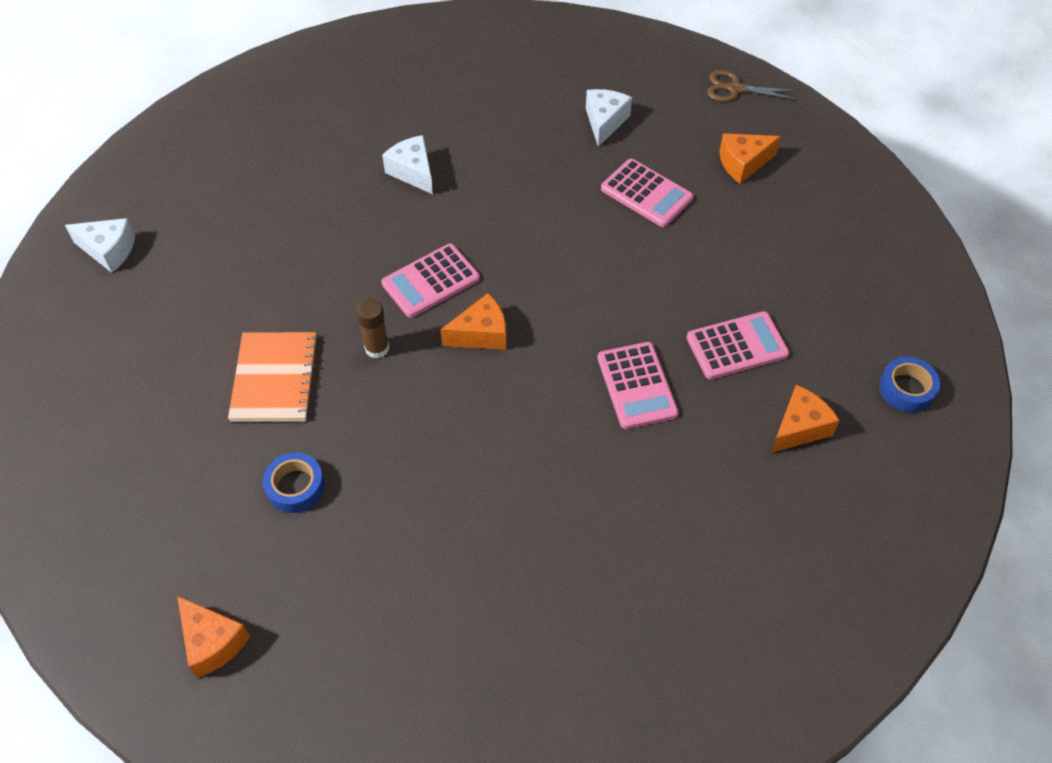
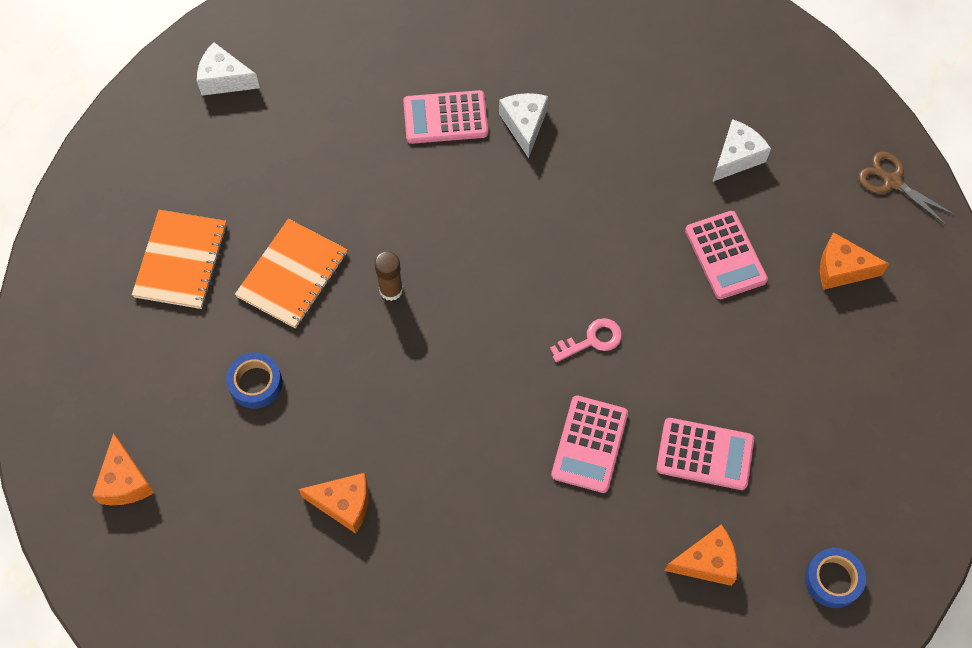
camera: 30 degrees right, 10 degrees up
(109, 250) = (224, 79): white cheese -> white cheese turned 150 degrees clockwise
(154, 417) = (181, 260): none -> orange notebook
(431, 281) = (474, 247): pink calculator -> pink calculator (445, 118)
(481, 334) = (486, 322): orange cheese -> orange cheese (344, 504)
(582, 305) = (592, 340): none -> pink key

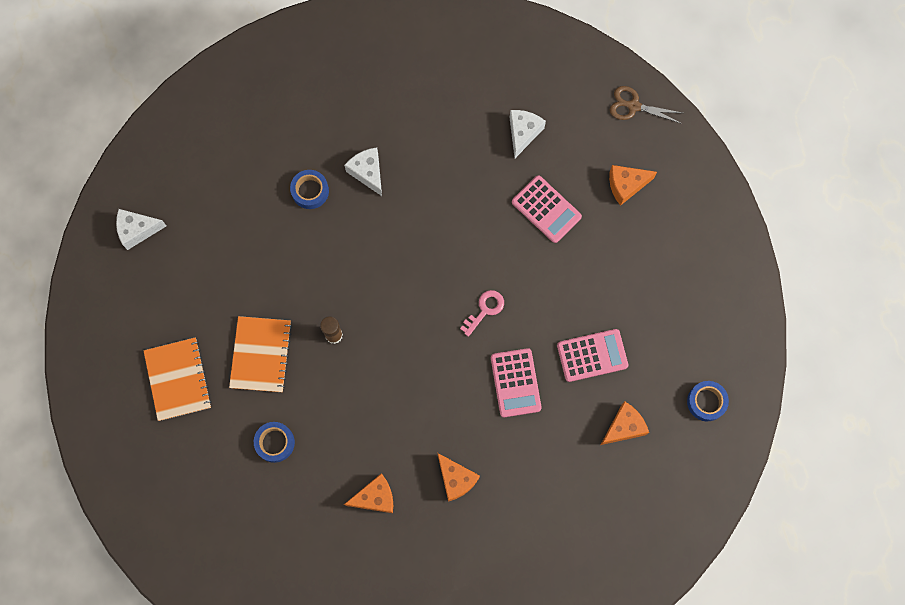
camera: 25 degrees left, 10 degrees up
(125, 481) = (222, 550): orange cheese -> orange cheese (456, 479)
(445, 118) = (310, 191): pink calculator -> blue tape

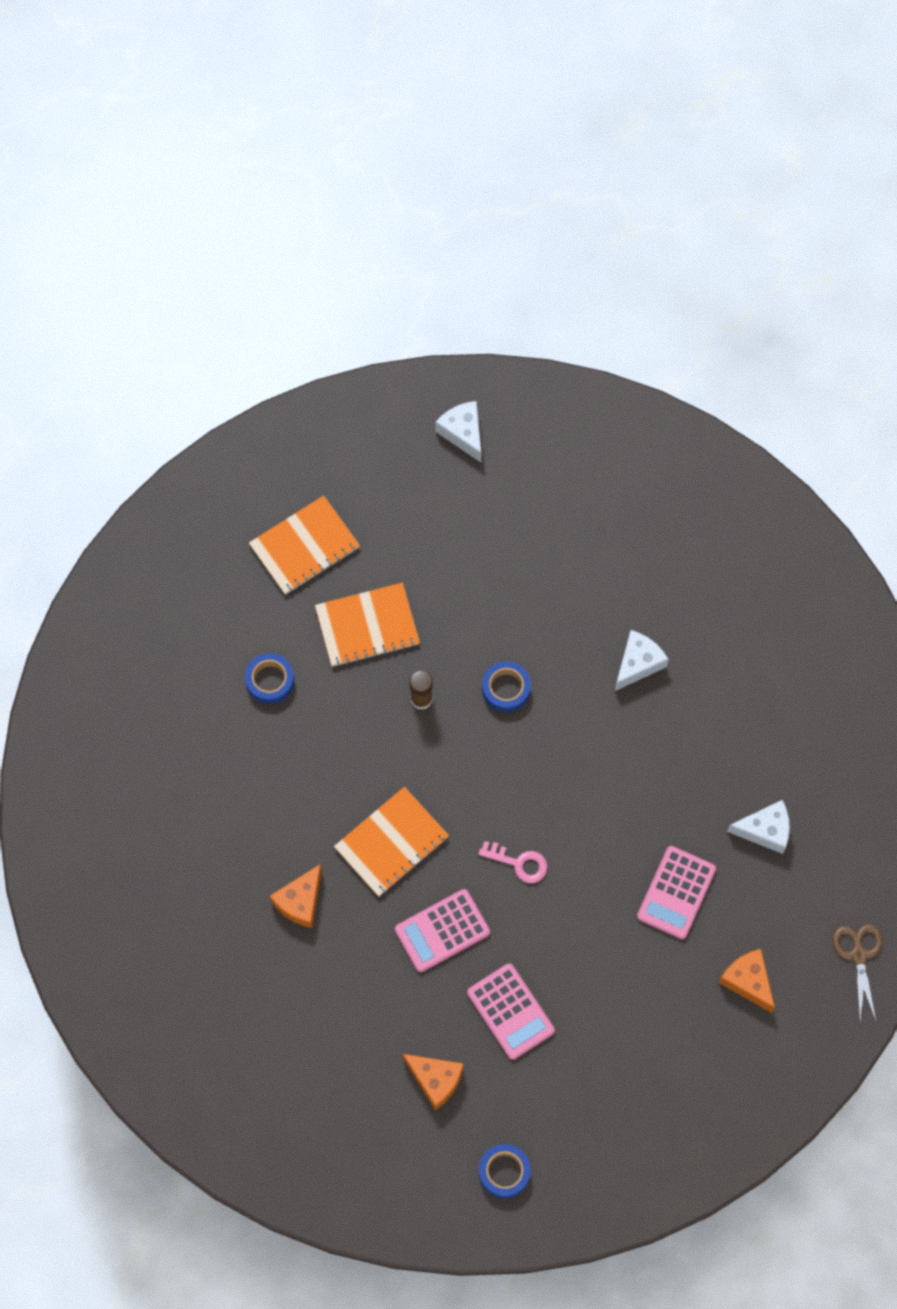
camera: 70 degrees right, 5 degrees down
(310, 191) = (587, 606): blue tape -> blue tape (506, 689)
(375, 497) = (246, 816): orange cheese -> none
(436, 396) = (391, 842): none -> orange notebook

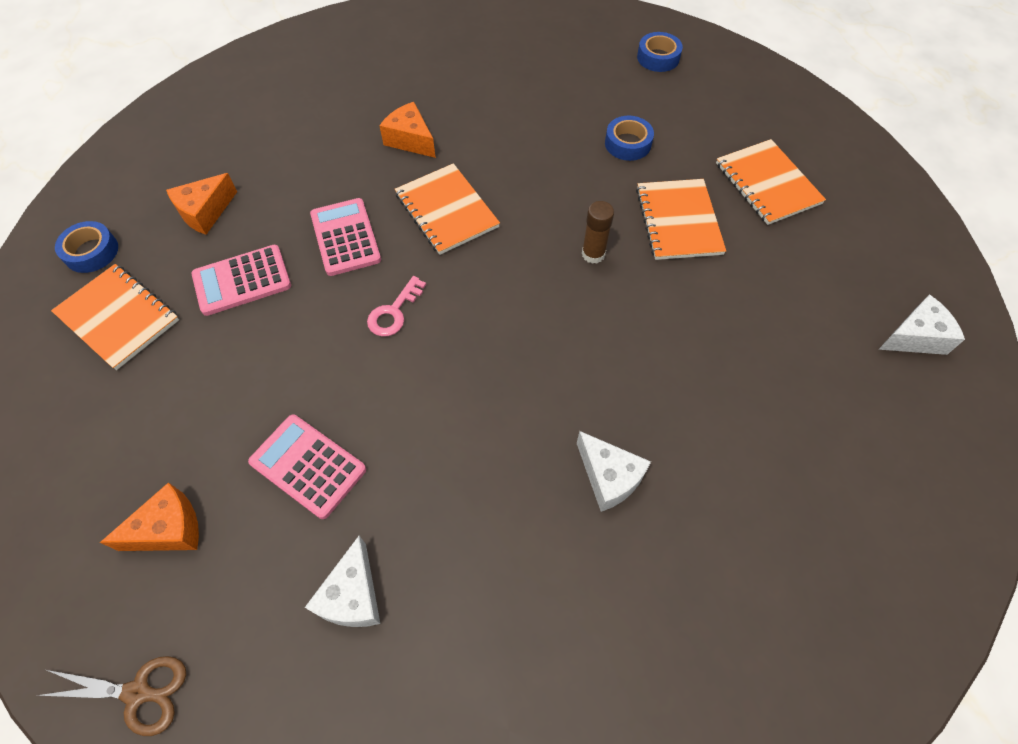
camera: 100 degrees right, 10 degrees down
(506, 689) = (594, 331): blue tape -> blue tape (658, 57)
(572, 1110) = (118, 317): none -> orange notebook

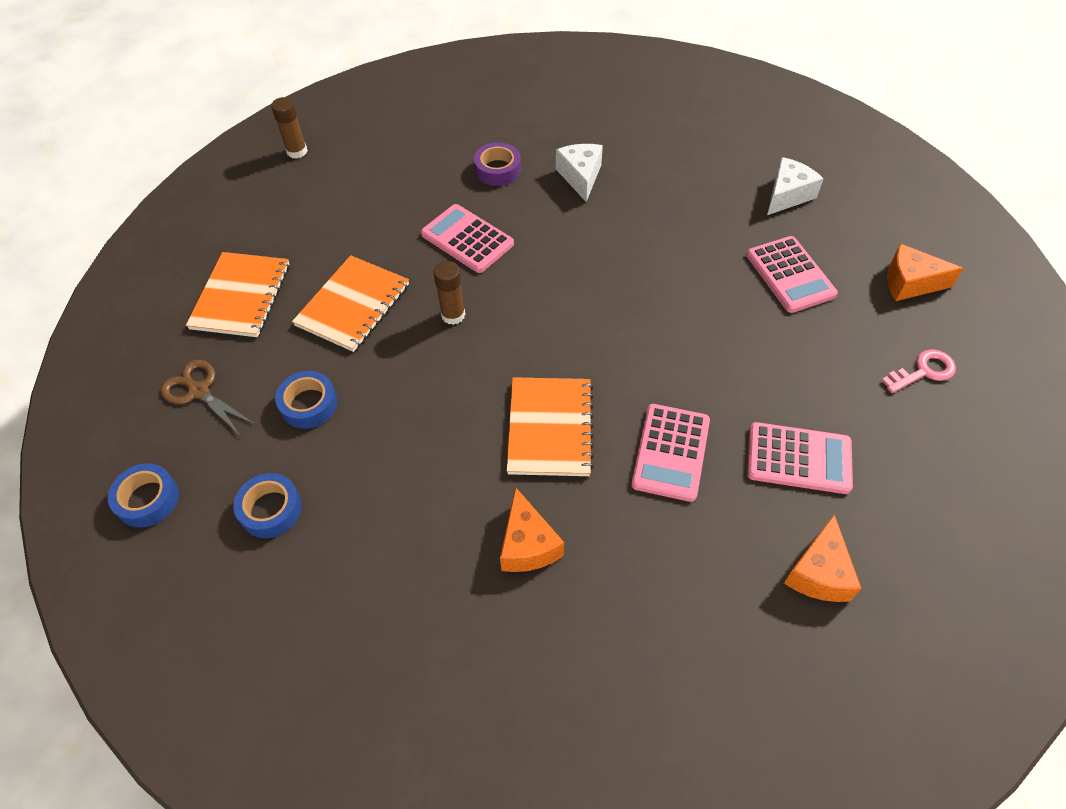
camera: 145 degrees left, 5 degrees down
(91, 252) = (970, 588): blue tape -> blue tape (270, 509)
(118, 317) = (941, 483): orange notebook -> none
(138, 693) = (942, 209): brown scissors -> brown scissors (199, 391)
(205, 212) = (819, 572): orange cheese -> orange cheese turned 120 degrees clockwise
(394, 312) = (663, 353): pink key -> pink key (923, 371)
(650, 330) = (467, 239): none -> pink calculator
(703, 434) = (497, 169): none -> purple tape
(915, 337) = (297, 151): white cheese -> brown glue stick

